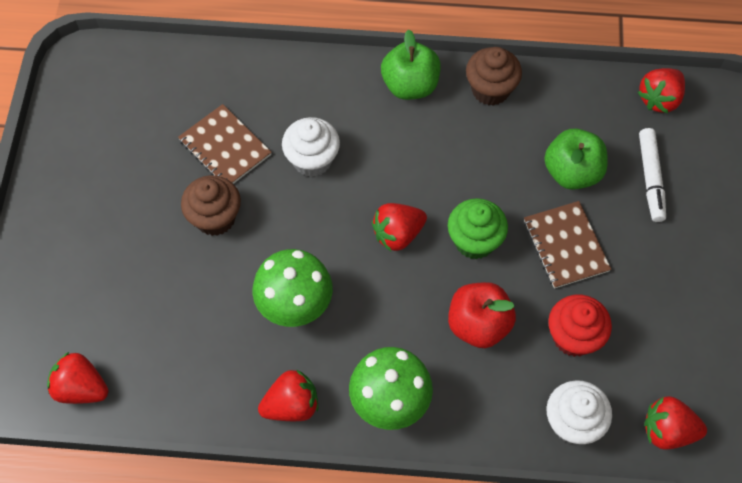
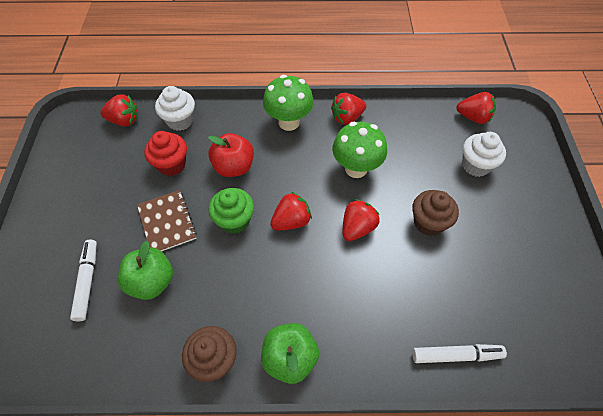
camera: 175 degrees right, 5 degrees down
(225, 147) = (440, 280): brown notebook -> none
(234, 75) = (456, 355): none -> white marker
(312, 160) = (366, 275): white cupcake -> white cupcake (475, 165)
(659, 99) = (55, 363): red strawberry -> red strawberry (357, 228)

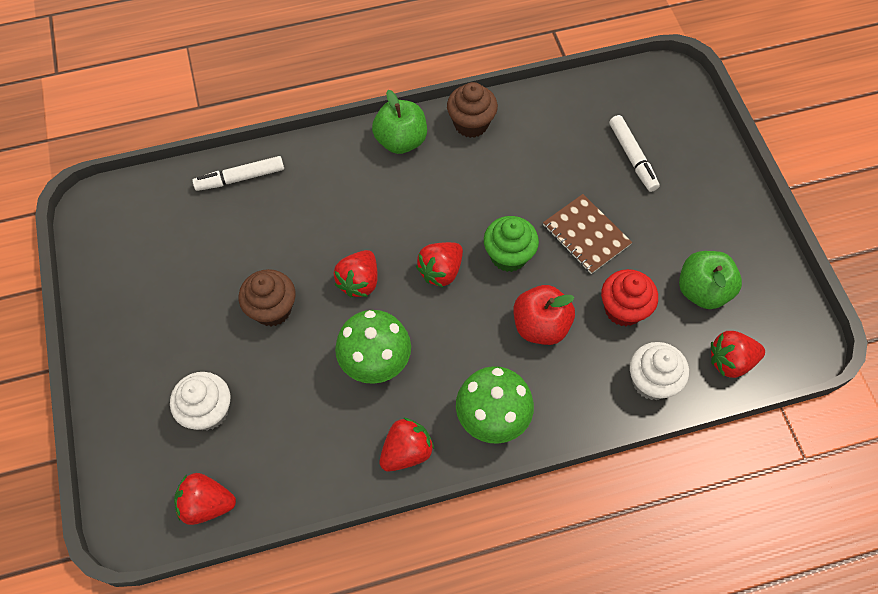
camera: 165 degrees right, 5 degrees up
(152, 281) = (566, 172): green apple -> green apple (702, 290)

